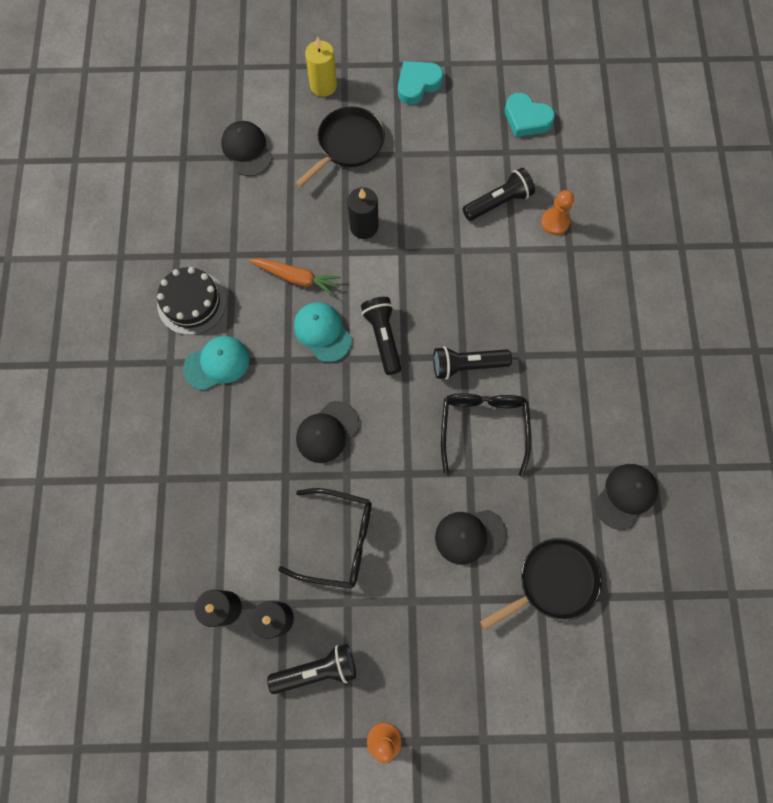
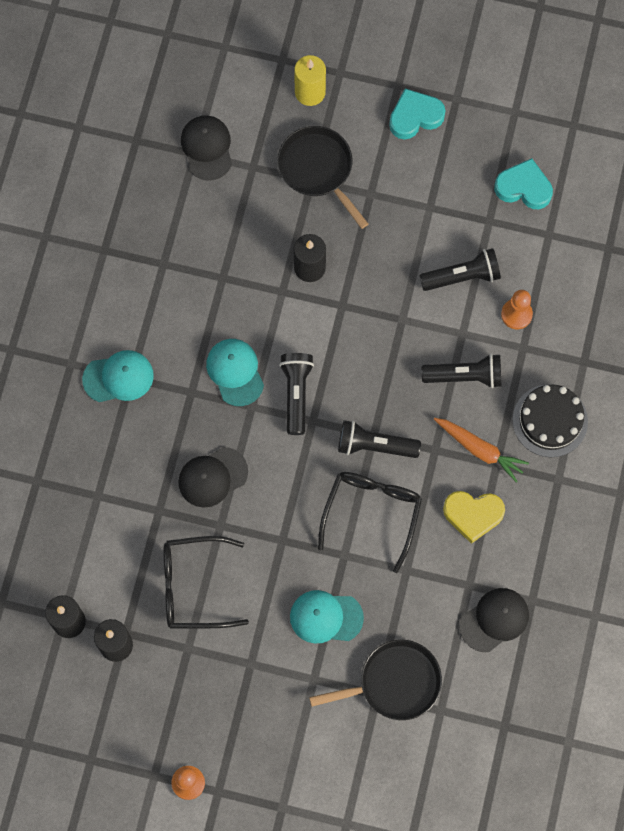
camera: 15 degrees right, 0 degrees up
(192, 302) = (108, 305): black cake -> black cake (550, 420)
(297, 278) = (223, 306): orange carrot -> orange carrot (480, 450)
(317, 670) = (142, 702): black flashlight -> black flashlight (465, 376)
(337, 540) = (194, 586): black glasses -> black glasses turned 150 degrees clockwise
(348, 145) = (318, 169): black pan -> black pan turned 90 degrees counterclockwise
(470, 536) = (326, 617): black cap -> turquoise cap
(526, 119) = (523, 187): turquoise heart -> turquoise heart turned 150 degrees clockwise
(574, 404) = (473, 515): none -> yellow heart

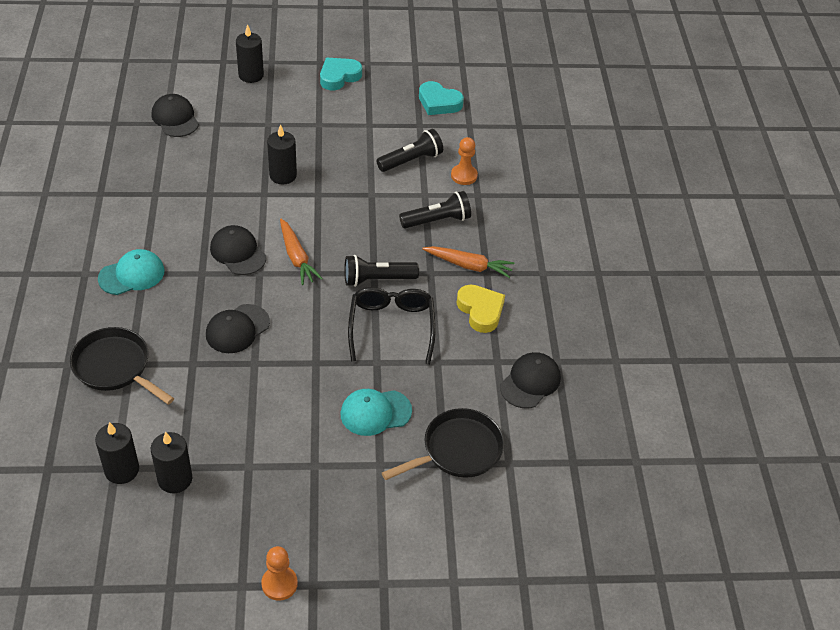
camera: 20 degrees left, 25 degrees down
(194, 586) = (242, 415): black glasses -> none
(235, 372) = (238, 252): turquoise cap -> black cap
(296, 394) = (296, 257): black flashlight -> orange carrot
(310, 92) = (251, 75): yellow candle -> black candle
(318, 169) = (271, 117): black pan -> black pan (115, 367)
(473, 515) = (480, 311): yellow heart -> yellow heart turned 105 degrees counterclockwise
(523, 187) = (439, 102): turquoise heart -> turquoise heart turned 150 degrees counterclockwise
(550, 420) = (519, 236): black cake -> none

